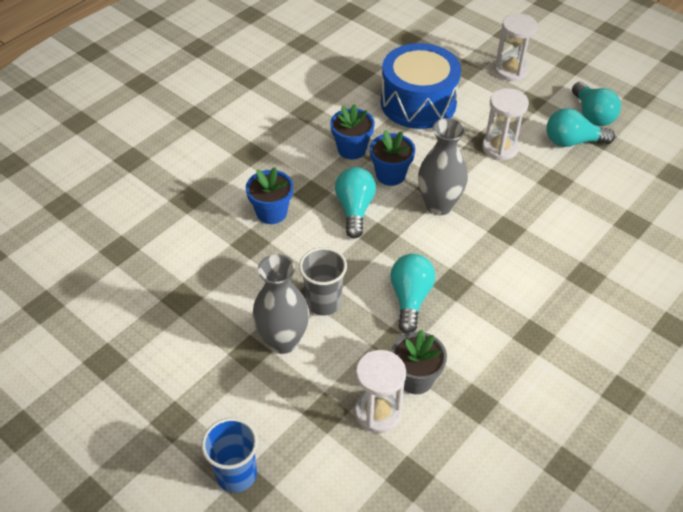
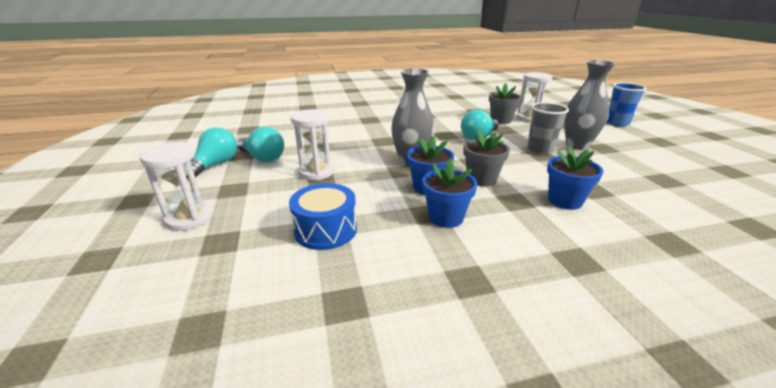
camera: 145 degrees left, 20 degrees down
(355, 209) = (481, 179): turquoise light bulb -> grey flower pot
(418, 103) = (325, 230): blue drum -> blue drum, size x0.62

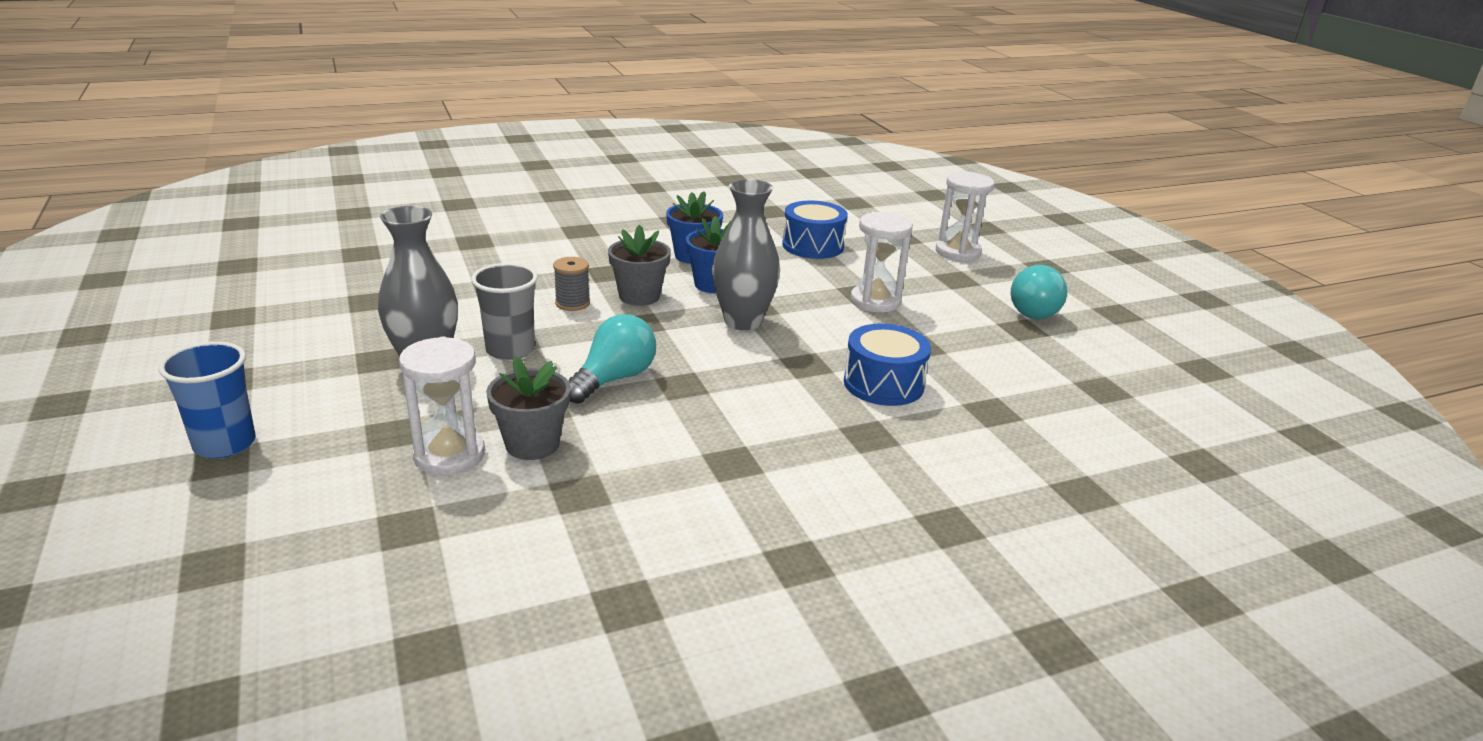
camera: 170 degrees right, 0 degrees up
(263, 158) = (979, 322): turquoise light bulb -> none
(350, 133) = (883, 384): none -> blue drum
(525, 175) = (572, 303): none -> grey spool
(564, 201) = (545, 273): blue flower pot -> none

